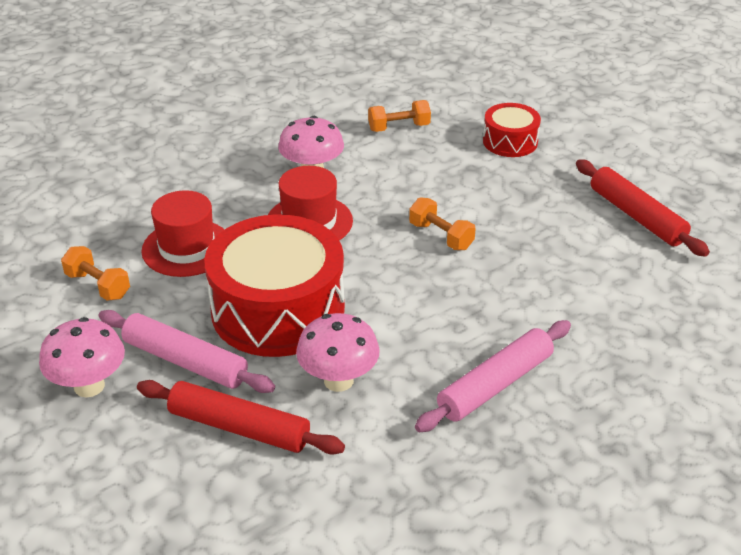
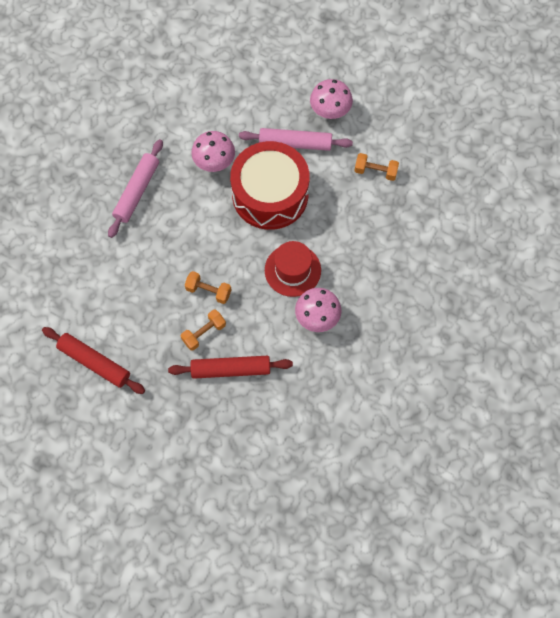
camera: 155 degrees right, 30 degrees up
(187, 248) = (348, 218): red hat -> none
(239, 427) = (246, 119): red rolling pin -> red rolling pin (231, 369)
(399, 127) = (286, 395): orange dumbbell -> orange dumbbell (204, 333)
(510, 141) = (201, 412): red drum -> none

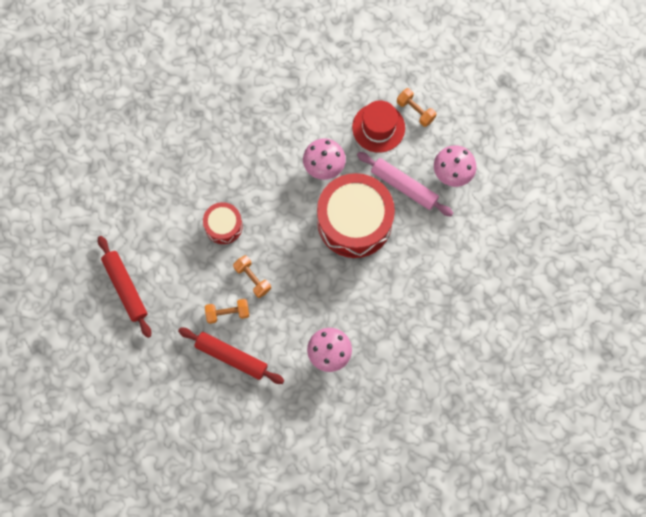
camera: 30 degrees right, 5 degrees up
(137, 191) = (243, 156): pink rolling pin -> none
(154, 260) = (223, 226): none -> red drum
(292, 270) = (333, 300): red hat -> red hat (378, 127)
(375, 171) = (458, 250): orange dumbbell -> orange dumbbell (415, 111)

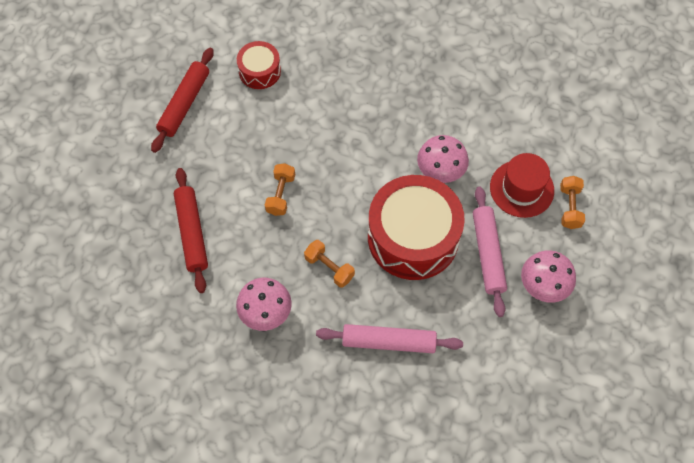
camera: 50 degrees right, 10 degrees down
(223, 226) = (308, 135): red drum -> red drum (259, 71)
(227, 313) = (231, 199): orange dumbbell -> orange dumbbell (329, 268)
(410, 294) = (388, 341): none -> pink rolling pin

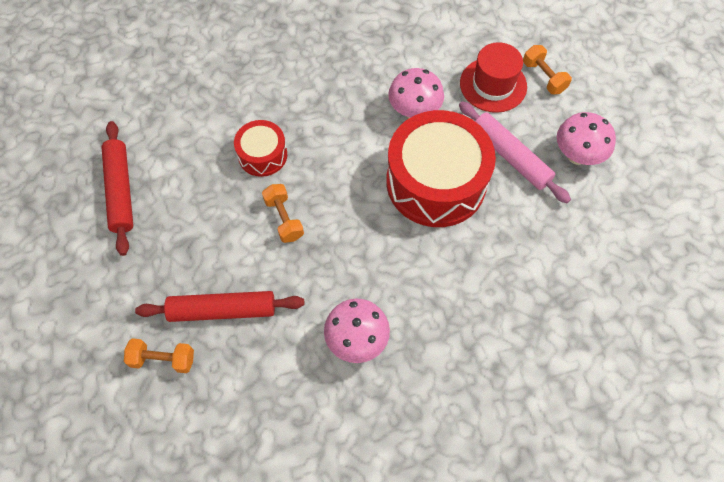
camera: 35 degrees left, 0 degrees up
(191, 233) = (222, 310): red rolling pin -> red rolling pin turned 45 degrees counterclockwise
(259, 71) = (175, 118): red drum -> red drum (262, 155)
(329, 268) = (383, 257): orange dumbbell -> orange dumbbell (163, 359)
(388, 341) = (489, 289): pink rolling pin -> none

